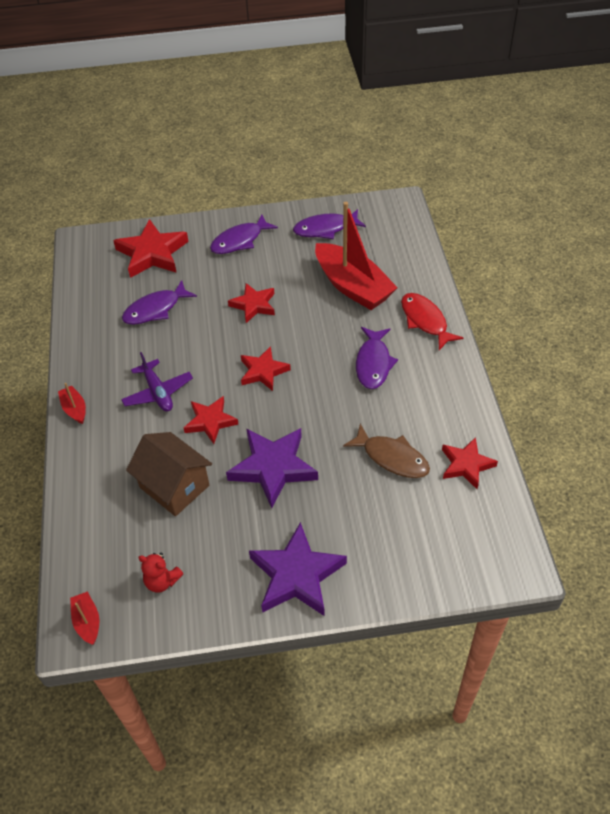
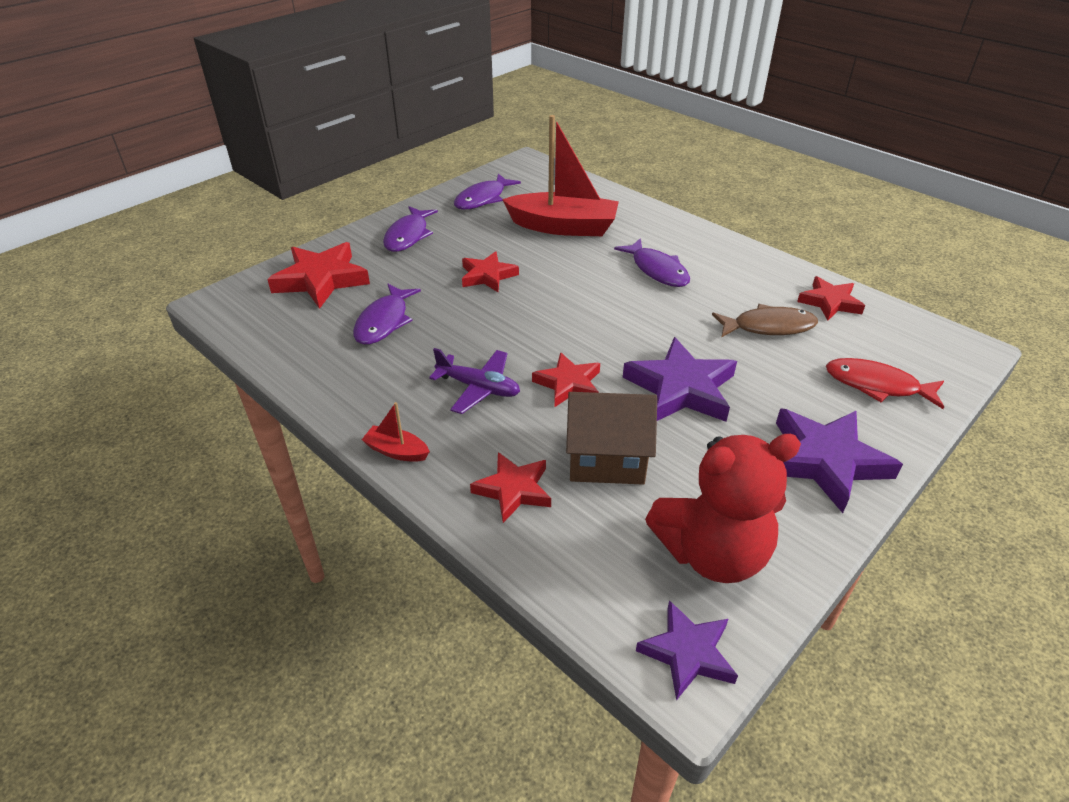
camera: 40 degrees left, 10 degrees down
(87, 621) = (687, 653): red boat -> purple star
(162, 581) = (712, 553): red teddy bear -> red teddy bear, size x2.22
(263, 371) = (566, 320): red star -> red star (513, 490)
(425, 321) = (657, 225): red fish -> red fish (877, 385)

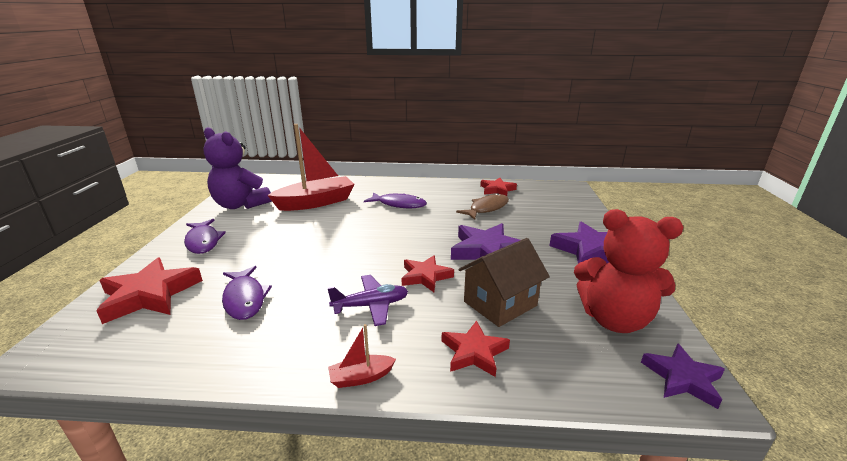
camera: 40 degrees left, 15 degrees down
(483, 199) = (240, 205): purple fish -> purple teddy bear
(488, 276) = (296, 242): red star -> none
(712, 553) = (614, 319): red teddy bear -> red teddy bear turned 75 degrees clockwise
(877, 385) = (562, 213): red fish -> none

